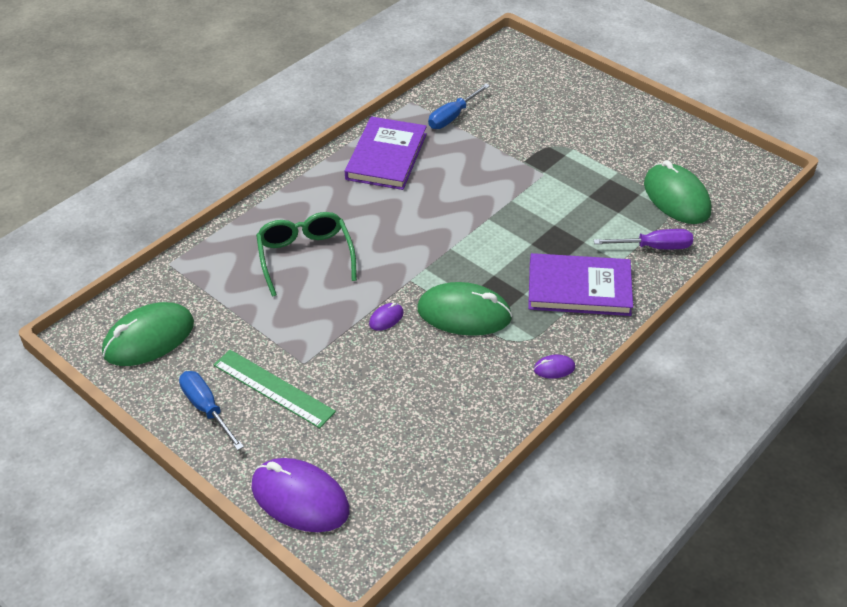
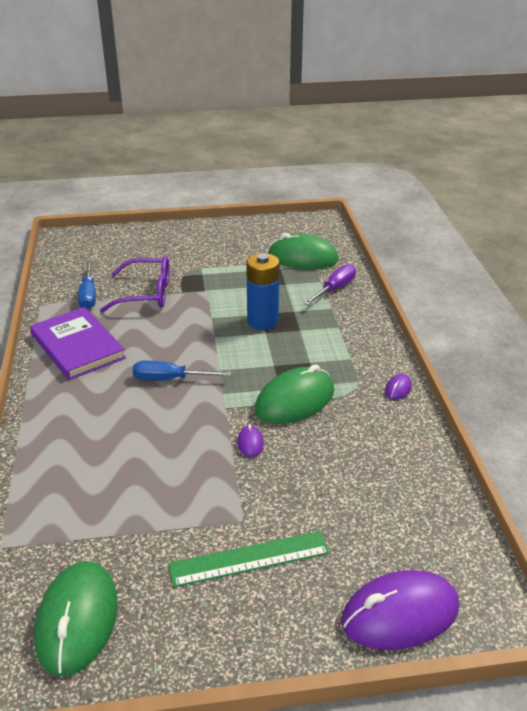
camera: 50 degrees left, 10 degrees down
(206, 409) = (222, 624): blue screwdriver -> blue screwdriver (170, 379)
(305, 257) = (121, 451): green glasses -> none
(495, 144) = (146, 294): none -> purple glasses
(545, 232) = (262, 321): none -> blue battery
(579, 288) = (334, 336): purple book -> none

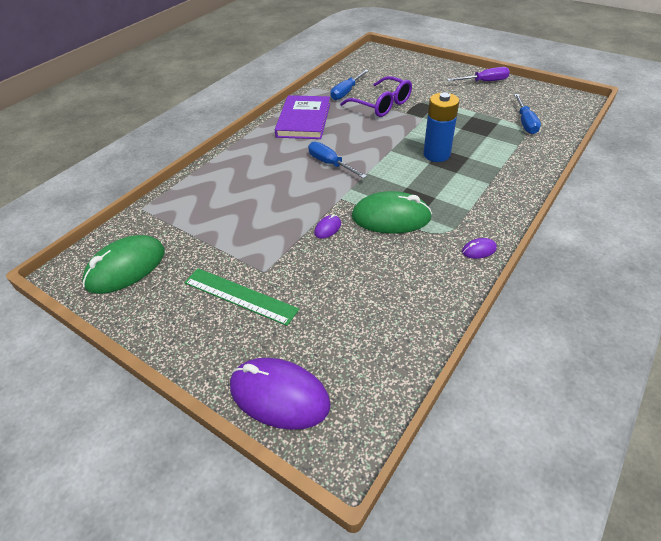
camera: 45 degrees right, 10 degrees up
(302, 258) = (525, 122): green mouse -> blue screwdriver
(335, 289) = (523, 155): purple screwdriver -> purple screwdriver (484, 81)

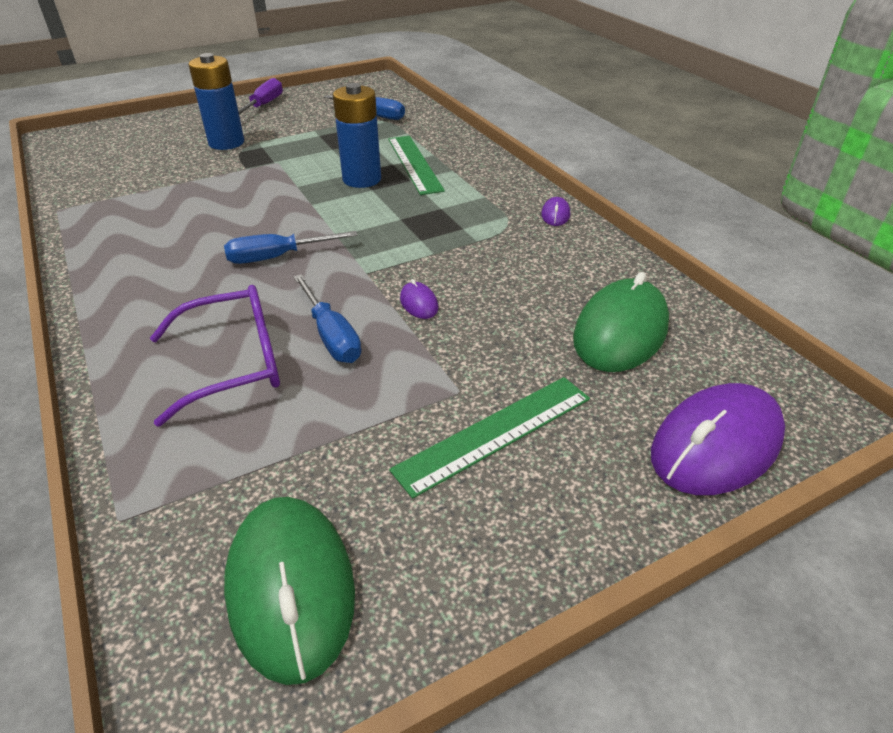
camera: 65 degrees left, 5 degrees down
(303, 120) = (131, 246): purple book -> none
(346, 92) = (122, 190): blue screwdriver -> blue screwdriver (331, 336)
(381, 105) = (200, 177): purple glasses -> purple glasses (233, 364)
(391, 217) = (446, 248): green mouse -> green mouse (620, 331)
(425, 93) = (226, 143): none -> blue battery
(479, 165) = (414, 164): none -> green ruler

